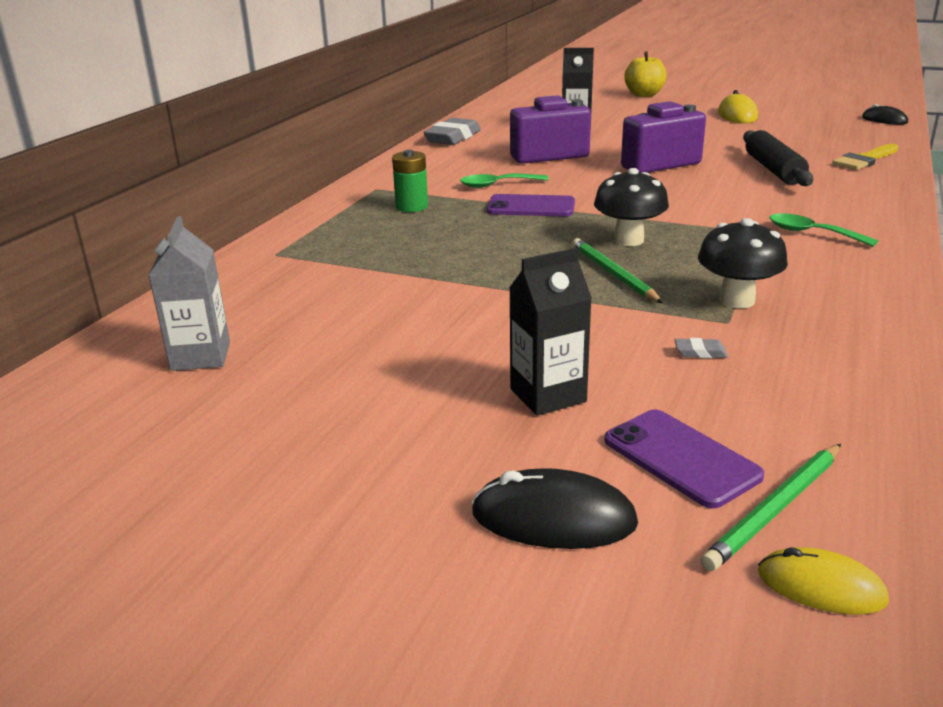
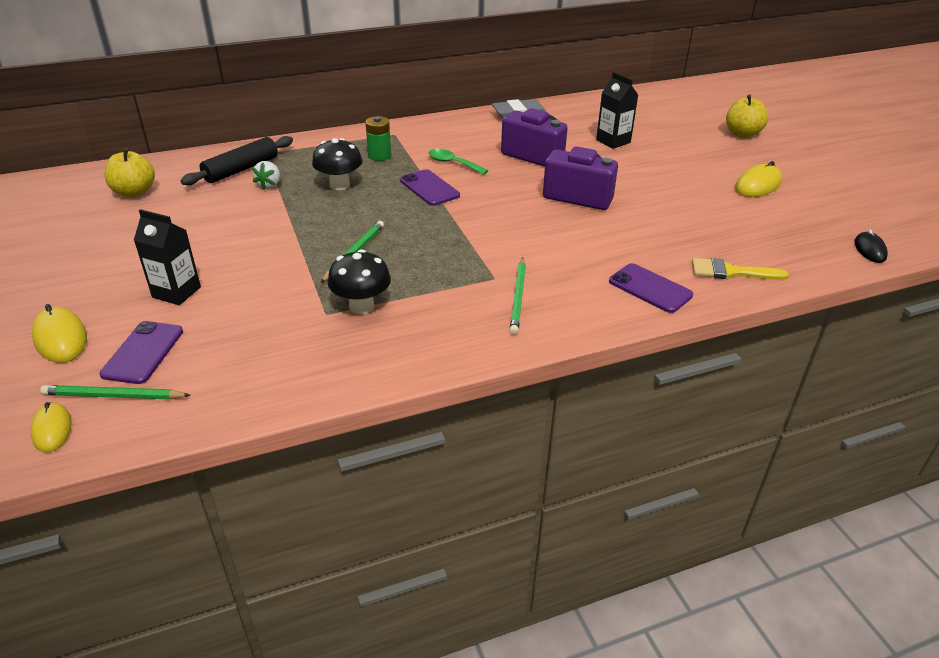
camera: 45 degrees right, 10 degrees up
(201, 356) = (134, 192): grey carton -> yellow apple
(364, 272) = (269, 185): none -> white strawberry
(553, 518) = (60, 338): black mouse -> yellow mouse
(628, 240) = (415, 238): black mushroom -> black mushroom (339, 185)
(700, 352) = (272, 318): grey eraser -> none
(773, 170) = (638, 242): black rolling pin -> black rolling pin (241, 169)
(811, 233) = (518, 297): green spoon -> green pencil
(858, 188) = (650, 288): none -> purple phone

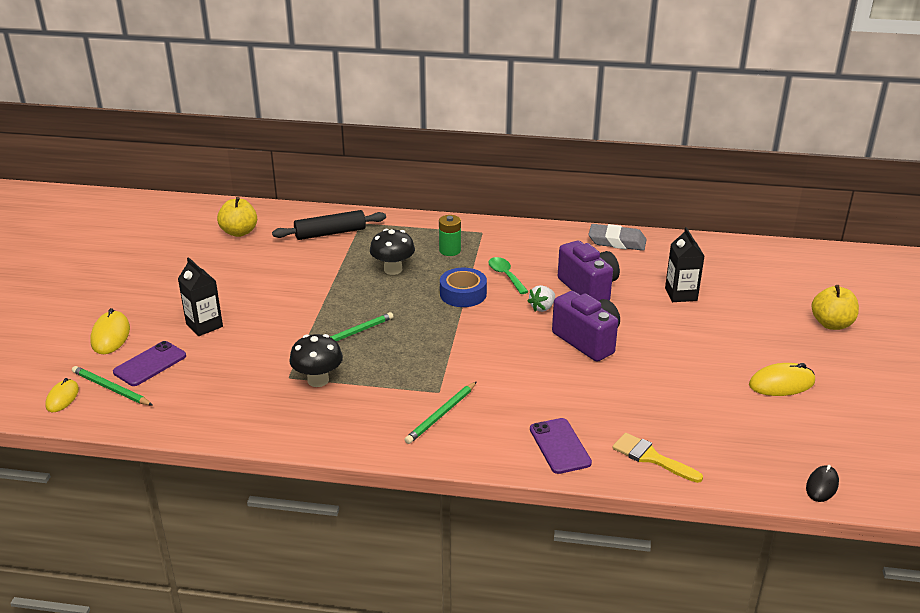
camera: 30 degrees right, 5 degrees down
(269, 185) = (339, 254): white strawberry -> white strawberry (542, 307)
(429, 188) = (463, 294): purple phone -> blue tape

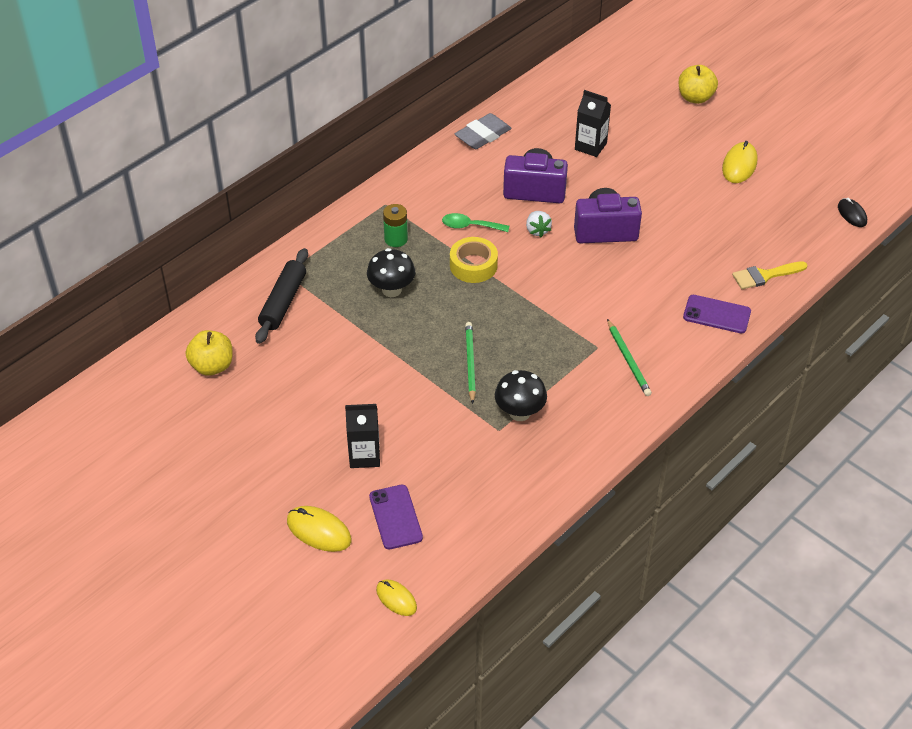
camera: 55 degrees left, 15 degrees up
(111, 389) = (412, 558): green pencil -> none
(463, 294) = (473, 265): blue tape -> yellow tape

